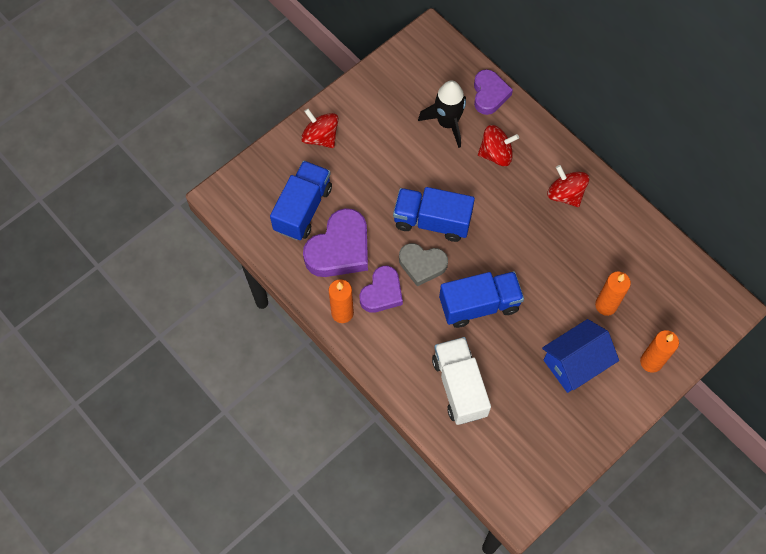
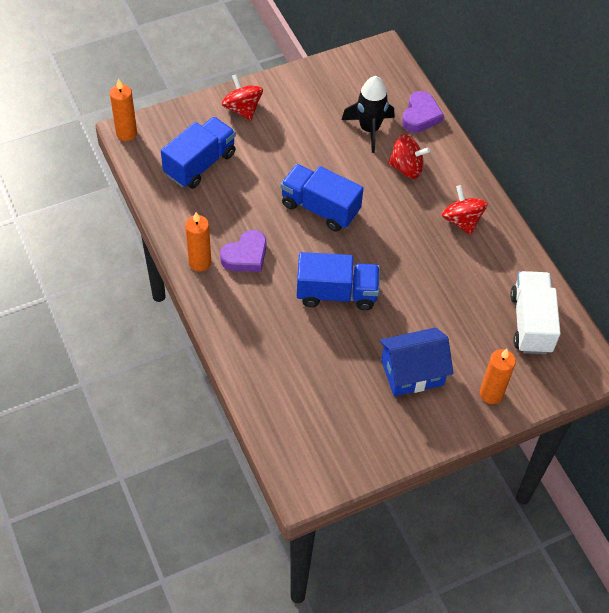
camera: 15 degrees right, 10 degrees down
(339, 249) = (220, 207): purple heart -> none
(422, 265) = (294, 243): grey heart -> none
(459, 386) = (287, 359): white truck -> white truck (531, 323)
(606, 305) = (464, 330): orange candle -> orange candle (126, 133)

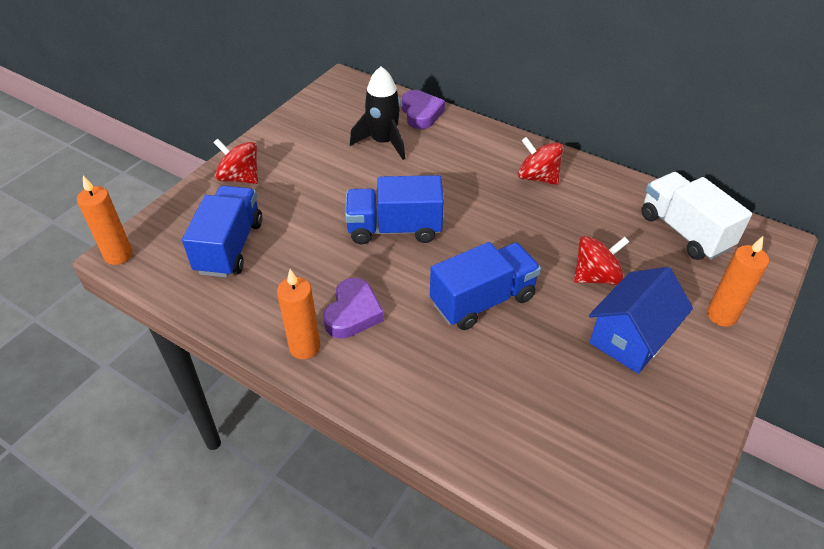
camera: 30 degrees left, 10 degrees down
(406, 168) = (447, 158): red spinning top -> red spinning top (596, 276)

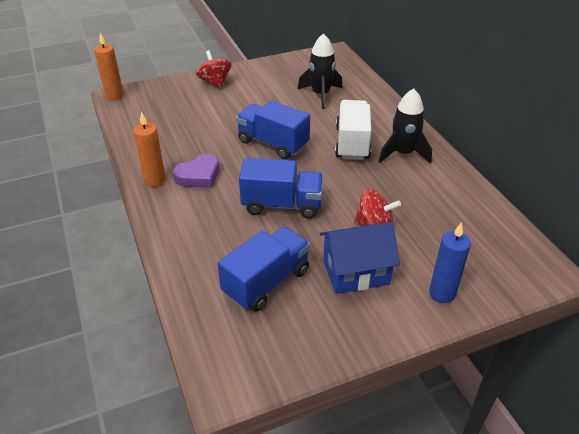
camera: 35 degrees right, 5 degrees down
(230, 247) = (171, 114): blue truck -> blue truck (266, 282)
(421, 113) = (364, 87): purple heart -> none
(537, 177) = (403, 153): red spinning top -> black rocket
(684, 231) = (477, 231): white truck -> white truck (352, 143)
(721, 315) = (442, 293): orange candle -> blue candle

